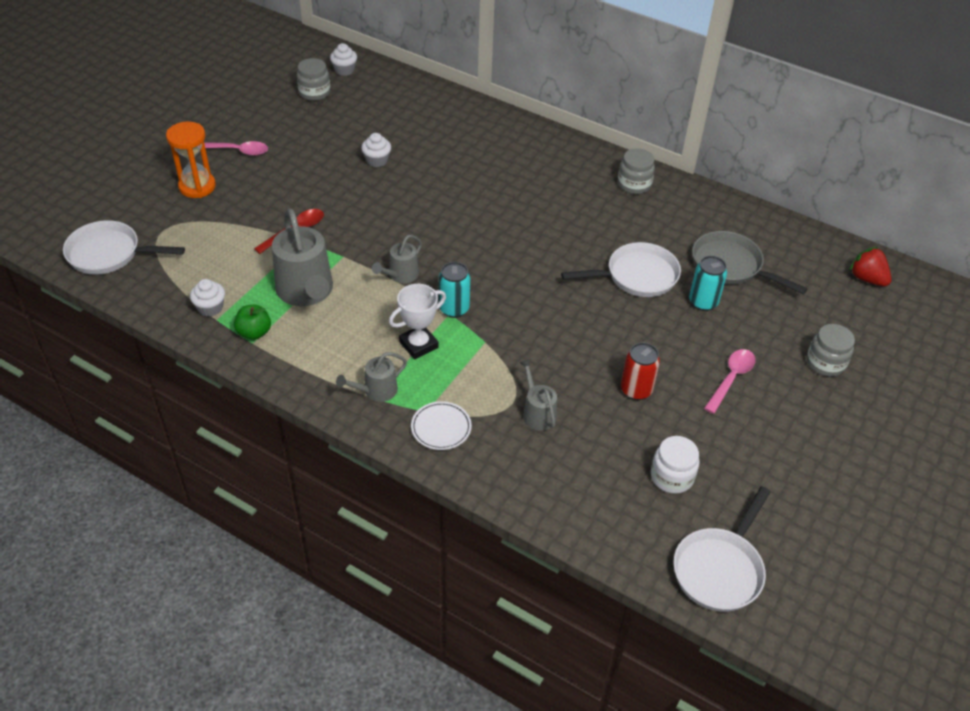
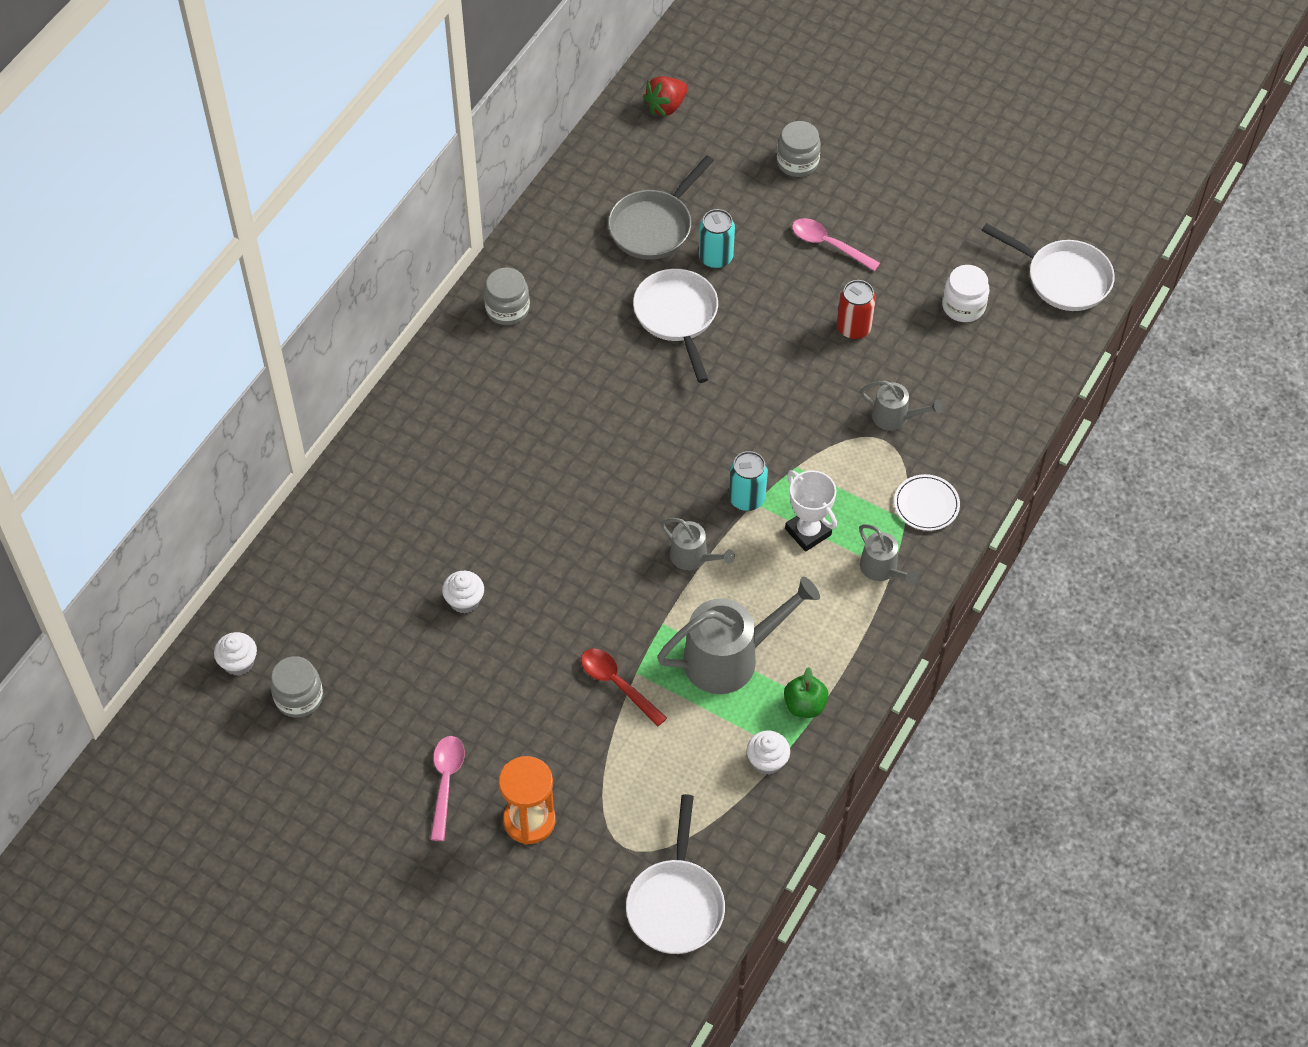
camera: 90 degrees left, 10 degrees up
(537, 413) = (895, 417): grey watering can -> grey watering can turned 135 degrees counterclockwise

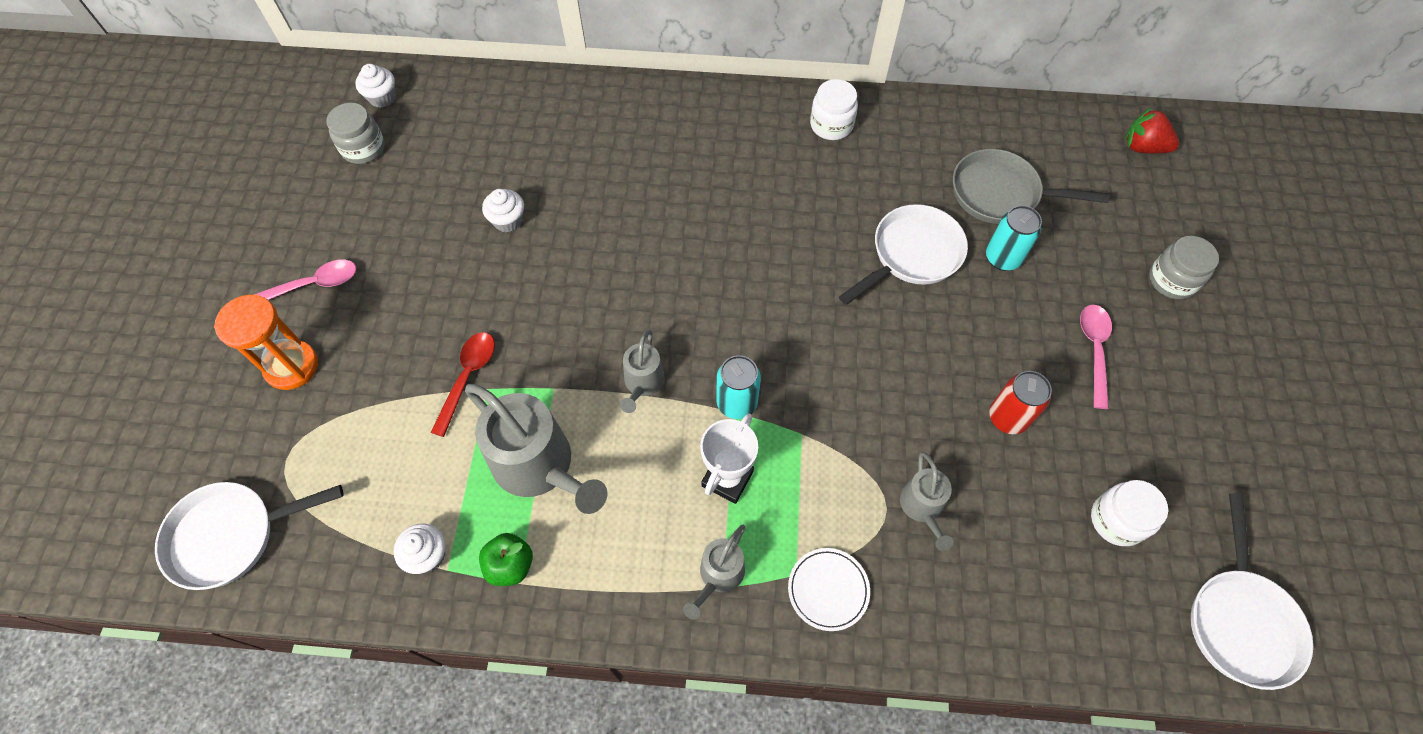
camera: 65 degrees right, 5 degrees up
(507, 309) = (831, 125): grey jar -> white jar

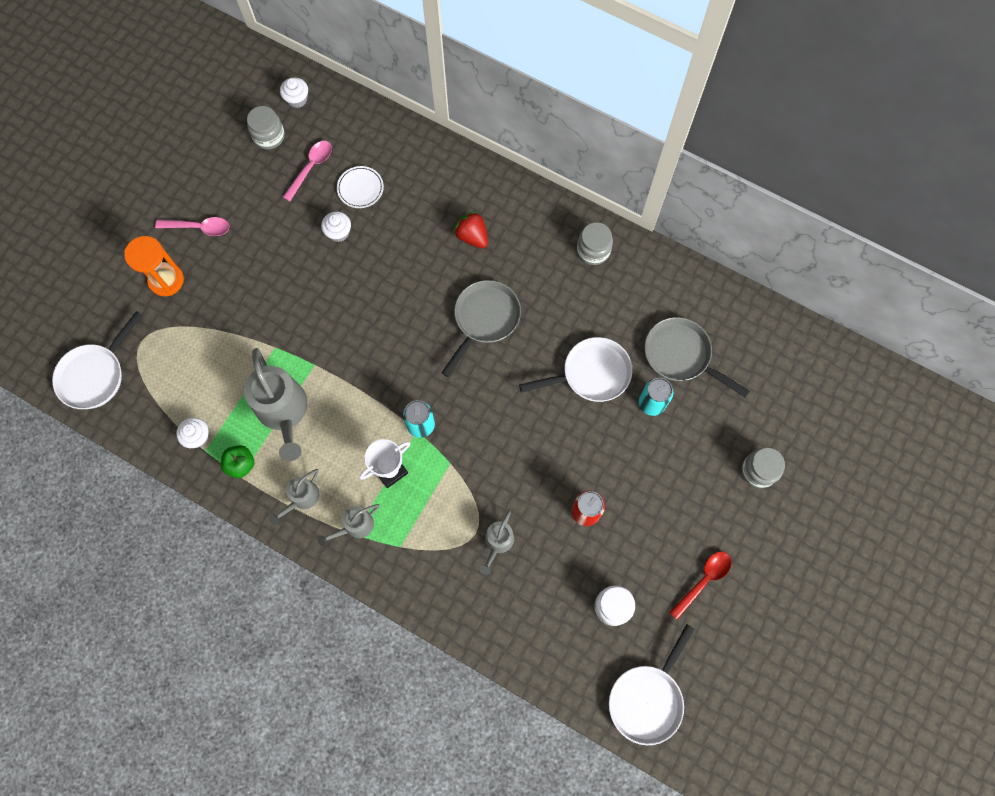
camera: 25 degrees right, 10 degrees up
(231, 535) = (95, 375): white pan -> white pan turned 60 degrees counterclockwise
(468, 377) = (266, 334): red spoon -> red spoon (703, 580)
(642, 383) = (370, 386): grey watering can -> grey watering can (302, 498)
(747, 247) = (484, 320): none -> grey pan
(828, 589) = (414, 564): white plate -> white plate (360, 188)
(831, 125) = (593, 250): white jar -> grey jar
(1094, 350) = (671, 494): pink spoon -> pink spoon (311, 168)
(1143, 147) = (809, 364): red strawberry -> red strawberry (472, 236)

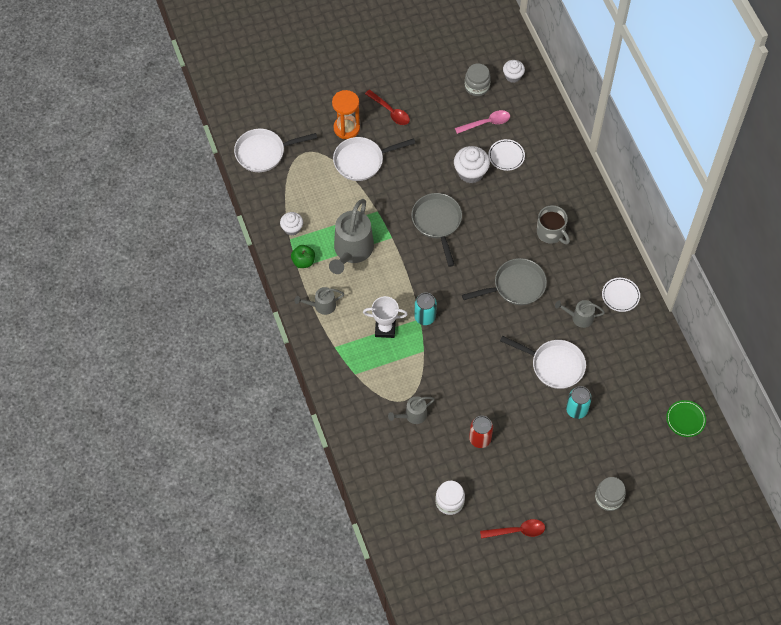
camera: 40 degrees right, 10 degrees down
(199, 228) = (390, 111): pink spoon -> red spoon
(338, 232) = (470, 172): white cupcake -> white cupcake, size x1.59
(355, 526) = (339, 343): grey watering can -> grey watering can (579, 317)
(472, 236) = (551, 233): red strawberry -> grey mug
(593, 250) = (620, 295): grey jar -> white plate
(648, 698) = (425, 566): white pan -> white pan (362, 161)
(681, 356) = (620, 397): grey pan -> grey pan (437, 223)
(758, 330) = (685, 419): none -> green plate

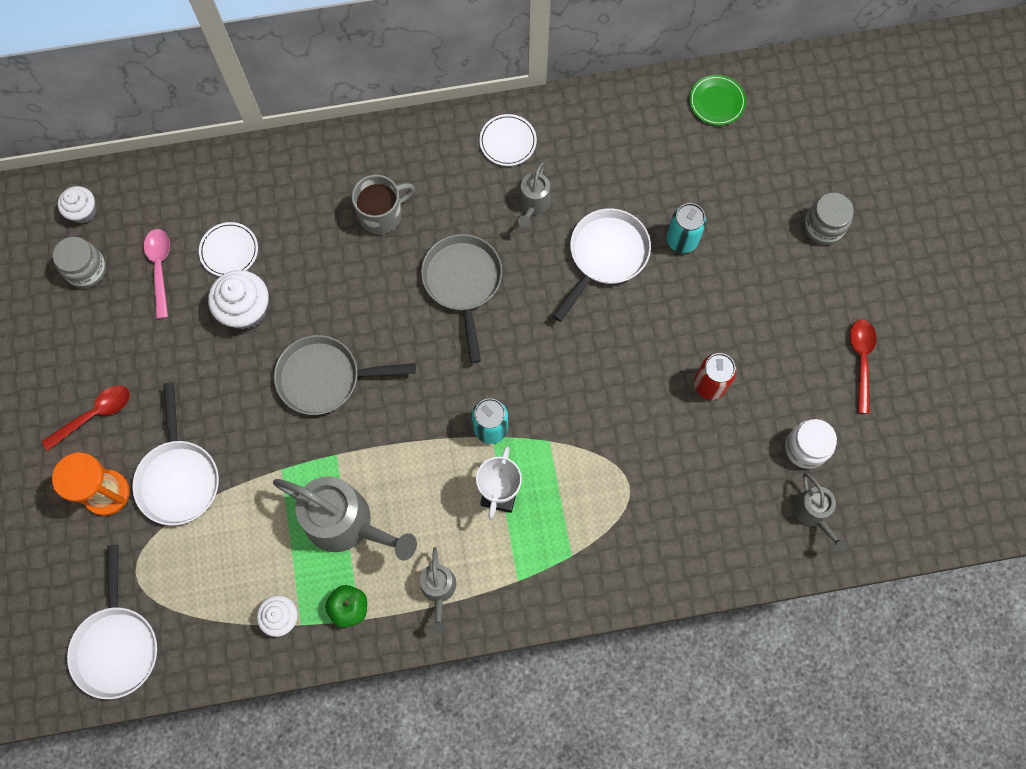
camera: 80 degrees left, 10 degrees up
(413, 415) = (657, 477): grey watering can -> grey watering can (813, 514)

